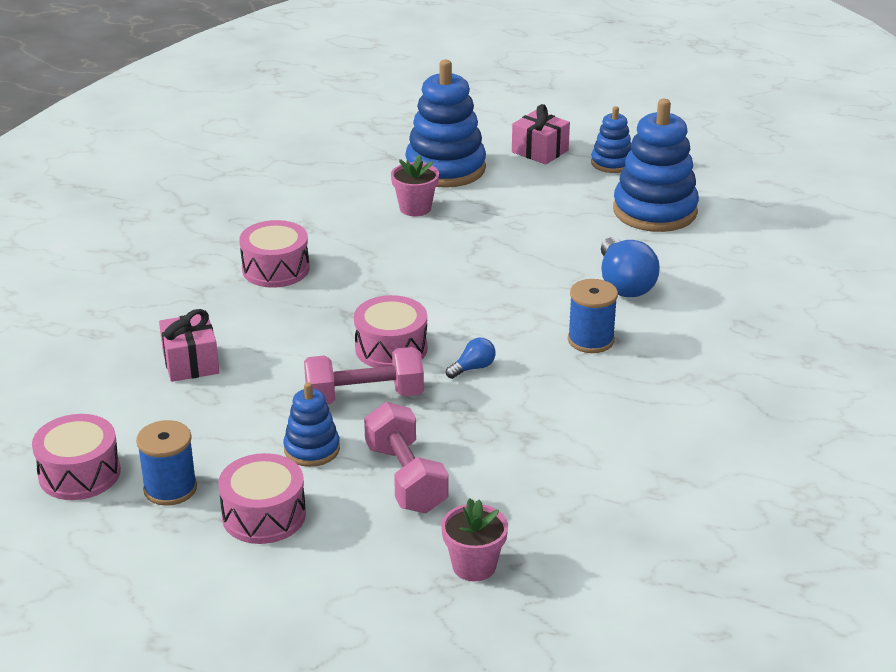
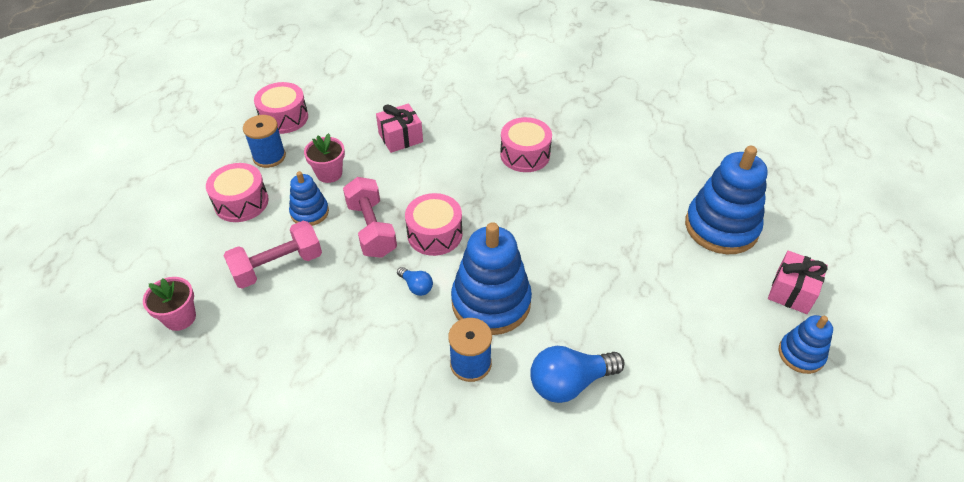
camera: 80 degrees right, 15 degrees up
(415, 208) = (644, 217): pink flower pot -> pink flower pot (329, 173)
(655, 211) = (718, 400): blue stacking toy -> blue stacking toy (491, 302)

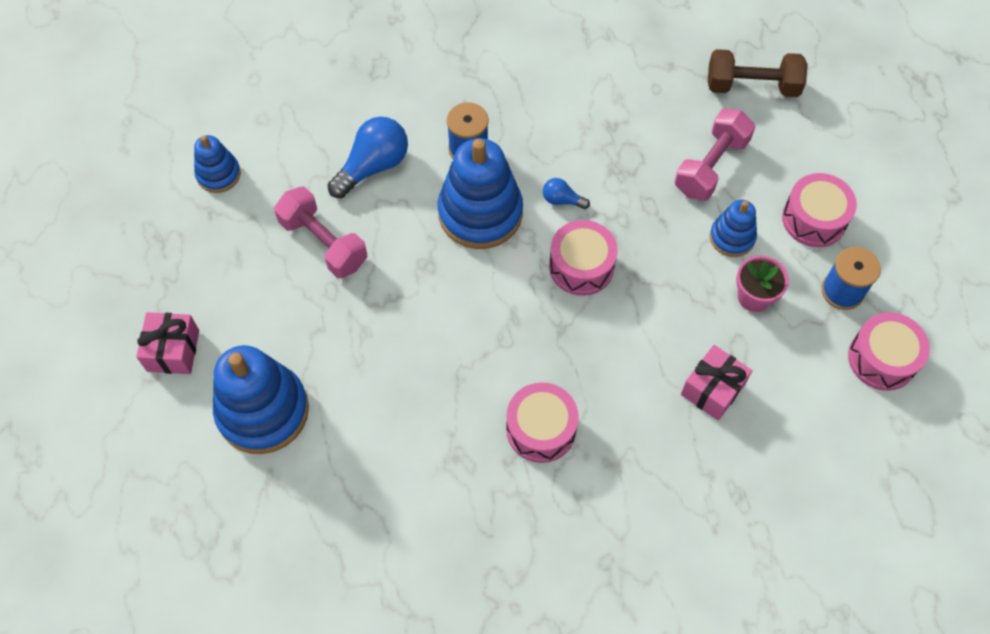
camera: 155 degrees right, 15 degrees up
(180, 318) = (752, 86): pink flower pot -> brown dumbbell
(371, 229) = (651, 244): pink dumbbell -> pink dumbbell (324, 243)
(801, 354) = (161, 278): blue stacking toy -> blue stacking toy (218, 174)

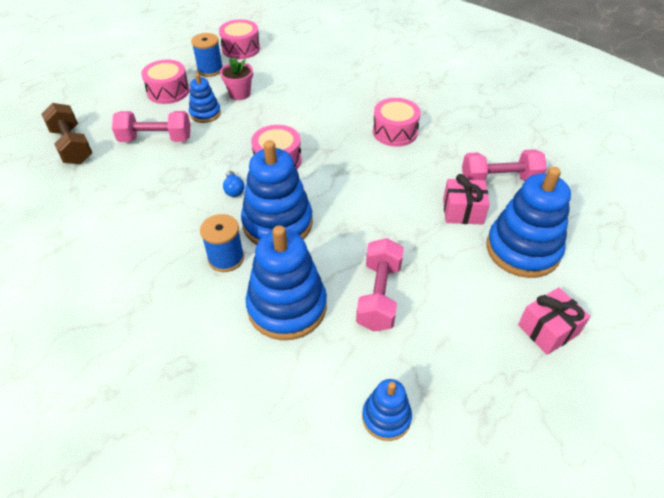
camera: 125 degrees left, 15 degrees down
(367, 478) = (499, 180): none -> pink dumbbell
(373, 166) = (287, 307): blue light bulb -> blue stacking toy
(712, 389) = (309, 88): pink gift -> pink gift (462, 211)

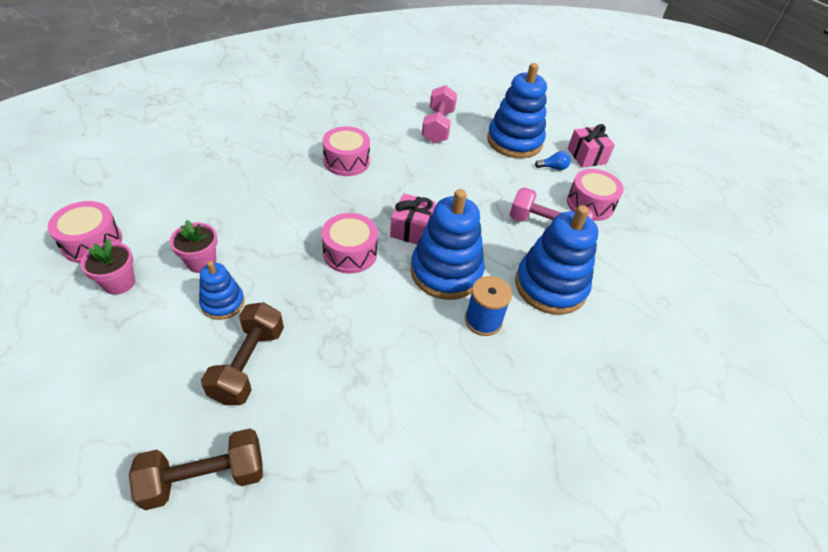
camera: 80 degrees left, 0 degrees up
(156, 139) = (248, 364): pink dumbbell -> brown dumbbell
(168, 91) = (140, 338): pink drum -> pink drum (590, 204)
(210, 69) = (119, 283): blue spool -> pink flower pot
(234, 190) = (383, 298): blue light bulb -> blue light bulb (553, 168)
(386, 417) = (654, 252): blue stacking toy -> none
(462, 211) = (466, 155): pink gift -> pink gift (411, 229)

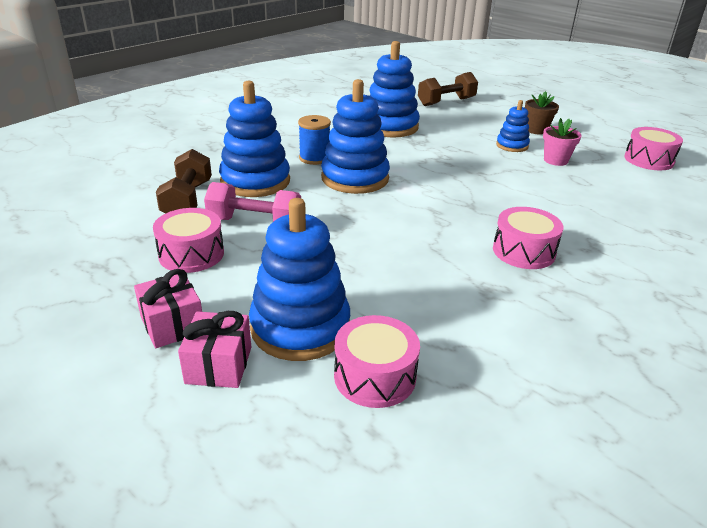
camera: 170 degrees right, 15 degrees down
(119, 283) = (592, 146): pink flower pot -> none
(148, 337) = (536, 130): none -> brown flower pot
(248, 364) = (464, 128): brown dumbbell -> brown dumbbell (187, 200)
(350, 253) = (447, 179): pink drum -> pink drum (375, 376)
(357, 389) = (390, 127): none -> blue stacking toy
(411, 229) = (402, 201): pink gift -> pink gift (219, 365)
(438, 126) = (438, 329): pink dumbbell -> none
(553, 168) = (236, 294): blue light bulb -> none

